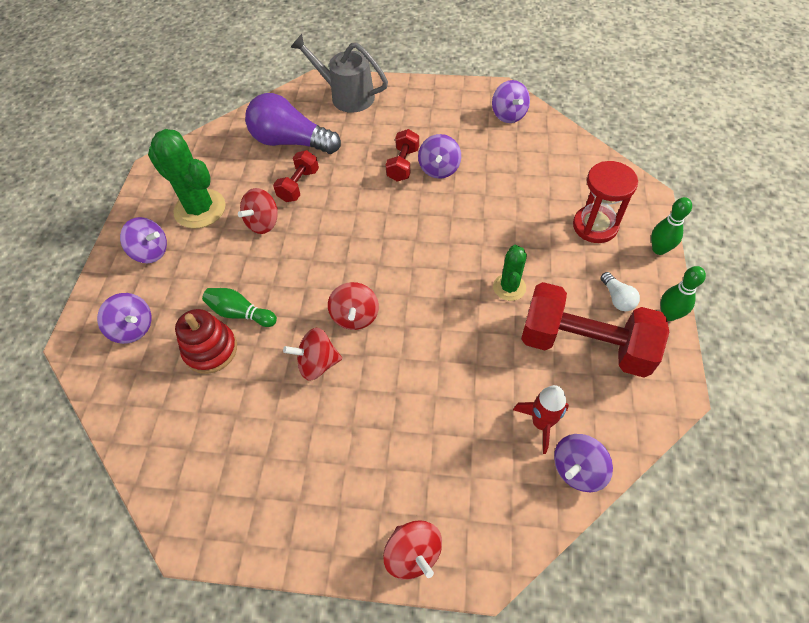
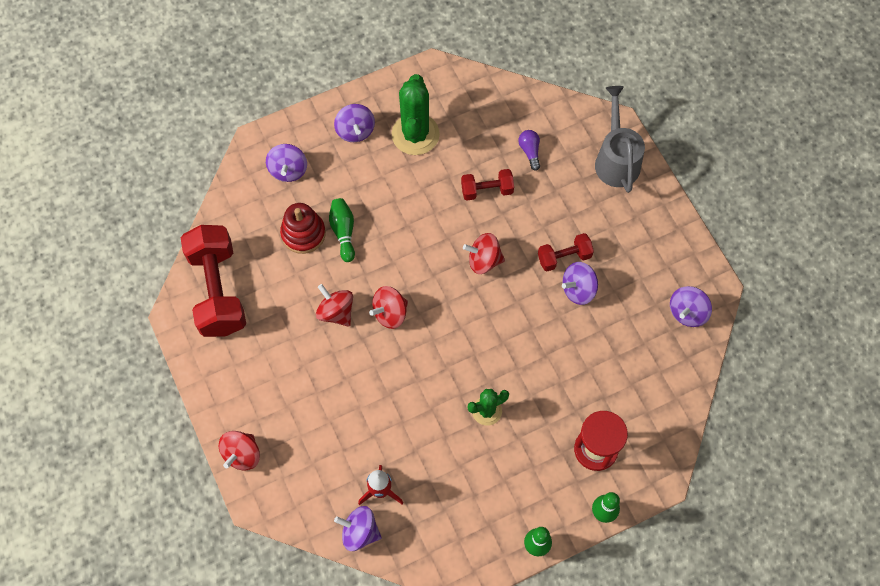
camera: 55 degrees right, 10 degrees up
(263, 223) = (432, 190): red spinning top -> red spinning top (484, 260)
(291, 142) = (530, 151): purple light bulb -> purple light bulb, size x0.43
(584, 344) = (467, 492): red dumbbell -> red dumbbell (218, 290)
(617, 298) = (528, 499): white light bulb -> none

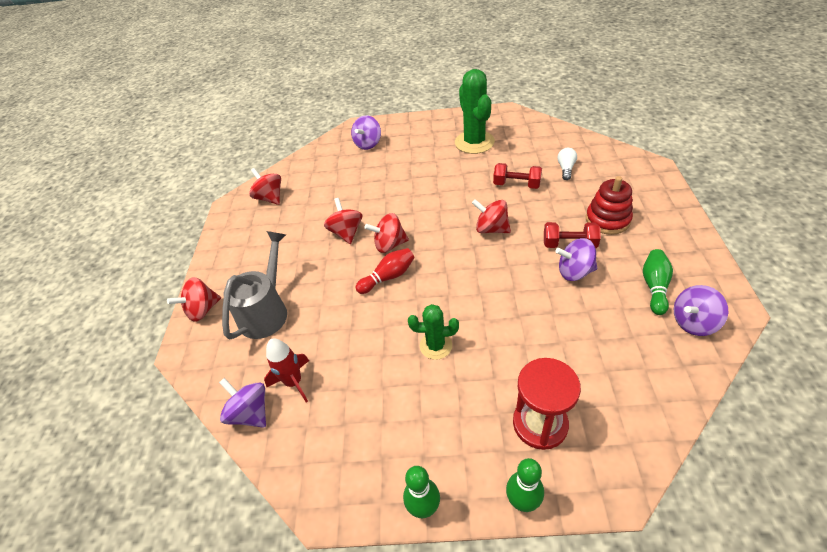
camera: 30 degrees right, 20 degrees down
(218, 290) = (270, 198): red dumbbell -> red spinning top
(303, 233) = (354, 180): red stacking toy -> red stacking toy (607, 220)
(343, 232) = (385, 185): green bowling pin -> green bowling pin (654, 287)
(355, 131) = (430, 133): purple spinning top -> none
(409, 353) = (388, 277): none -> red bowling pin
(415, 134) = (474, 142): green cactus -> green cactus turned 45 degrees counterclockwise
(530, 151) = (566, 169): purple light bulb -> white light bulb
(616, 159) = (646, 188): grey watering can -> grey watering can (267, 310)

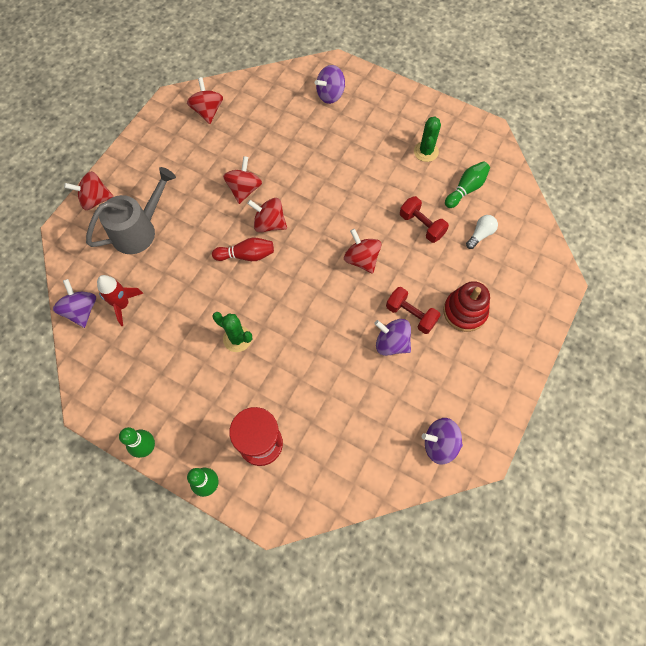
camera: 25 degrees right, 20 degrees up
(474, 142) = (426, 152): green cactus -> green cactus, size x0.57
(654, 287) = (441, 396): green bowling pin -> green bowling pin (466, 189)

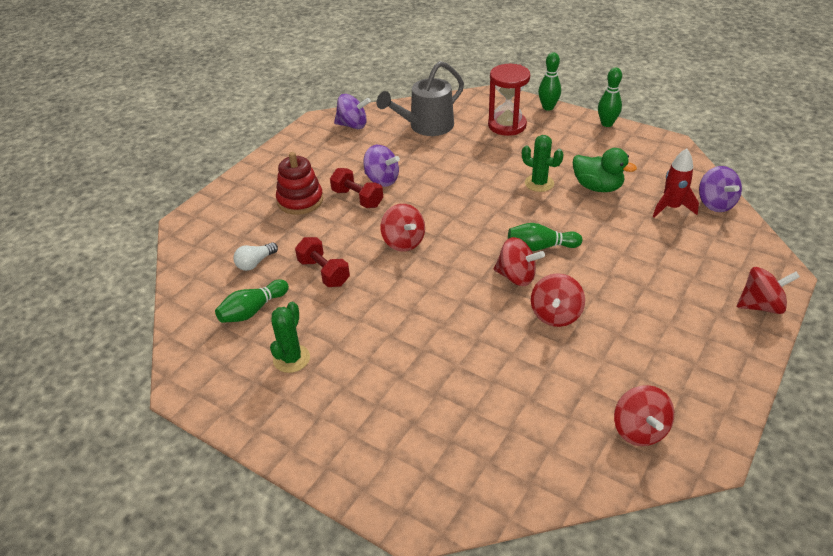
camera: 175 degrees left, 25 degrees down
(139, 230) = (683, 272): grey watering can -> grey watering can (426, 127)
(182, 333) = (597, 187): none -> green duck
(246, 255) = (540, 247): red bowling pin -> green bowling pin
(330, 95) = (428, 455): purple spinning top -> none

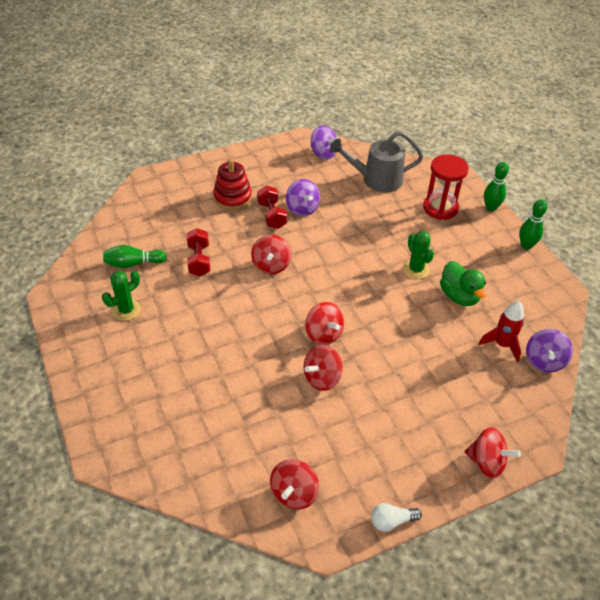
camera: 30 degrees right, 5 degrees up
(255, 263) = (164, 230): white light bulb -> white light bulb (391, 521)
(540, 247) = (364, 321): green bowling pin -> none

